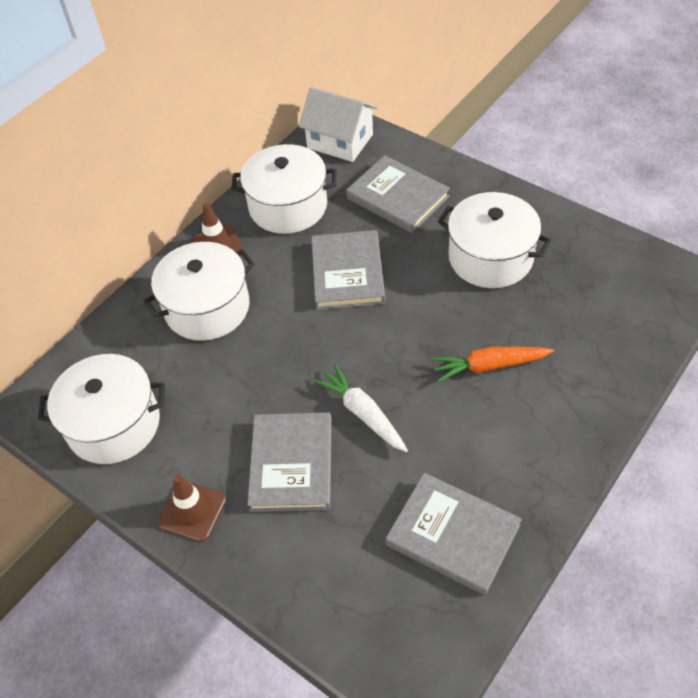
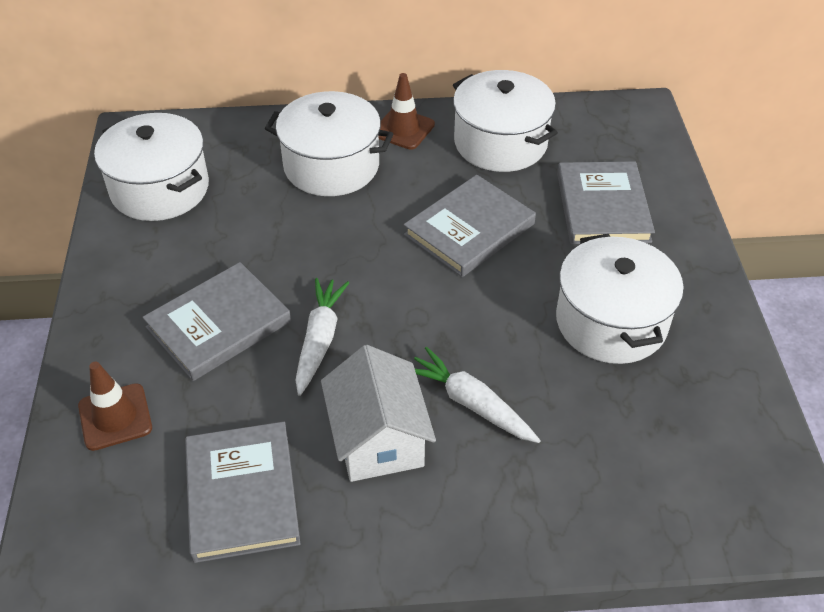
camera: 45 degrees right, 5 degrees down
(192, 511) = (116, 290): brown traffic cone -> brown traffic cone (115, 417)
(340, 141) = (621, 126): white house -> white house (378, 438)
(489, 366) = (471, 404): orange carrot -> white carrot

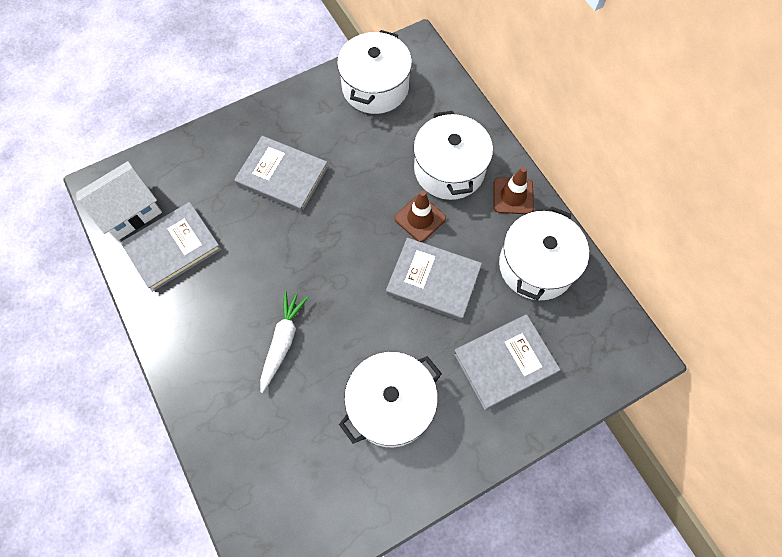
camera: 65 degrees right, 20 degrees up
(115, 417) = (198, 161): brown traffic cone -> brown traffic cone (420, 218)
(319, 340) = (295, 234): white carrot -> none
(378, 438) = (236, 300): white house -> white house (129, 211)

